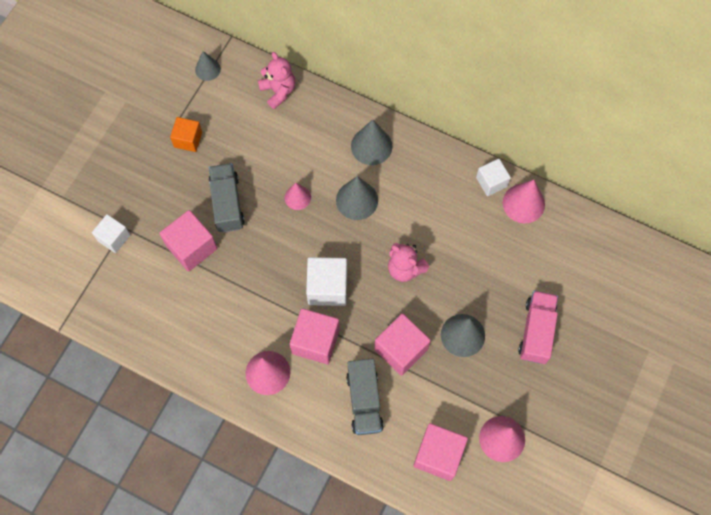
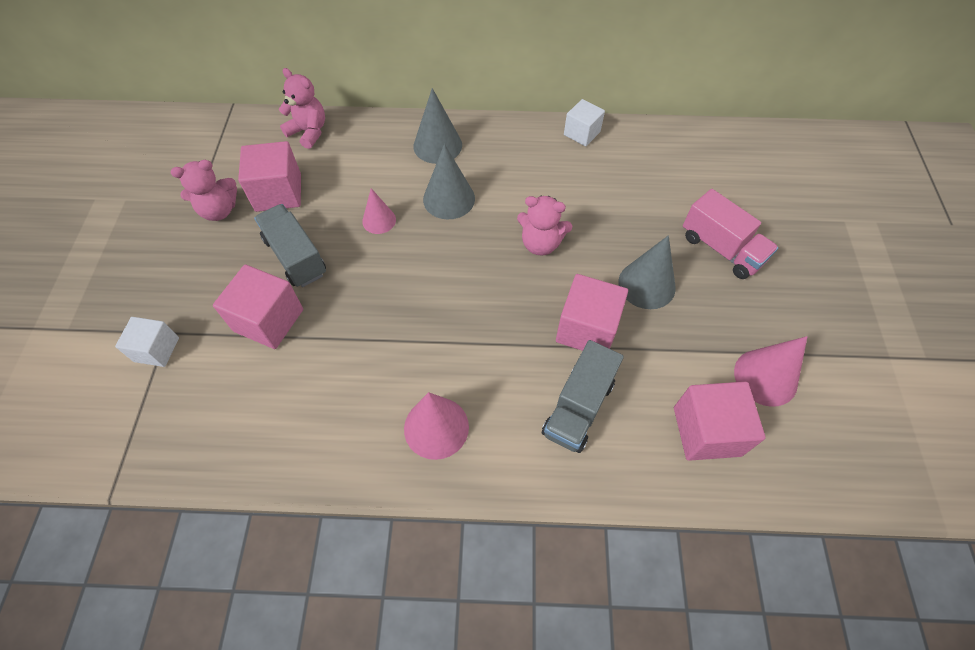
camera: 25 degrees left, 10 degrees down
(188, 139) = (219, 210): orange cube -> pink teddy bear
(207, 69) = (217, 139): grey cone -> none
(315, 341) = (479, 363): pink cube -> pink cube (278, 193)
(327, 287) = (462, 298): white cube -> none
(364, 401) = (578, 407): grey truck -> grey truck turned 60 degrees clockwise
(523, 203) = (626, 140): pink cone -> none
(536, 331) = (721, 249): pink truck -> pink truck turned 150 degrees clockwise

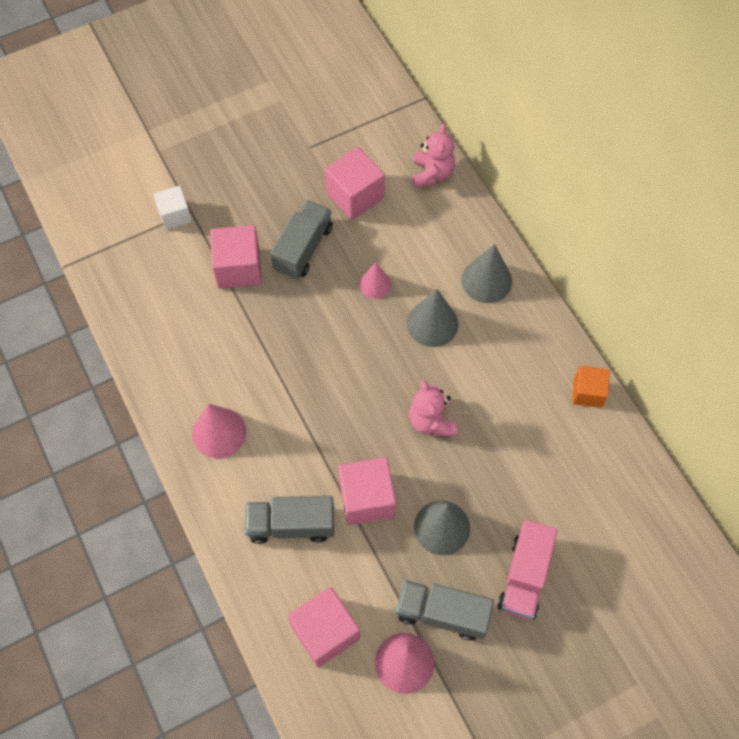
camera: 60 degrees right, 5 degrees up
(219, 210) = (311, 168): pink teddy bear -> none
(582, 133) = (587, 392): white cube -> orange cube
(729, 323) = (442, 613): none -> grey truck

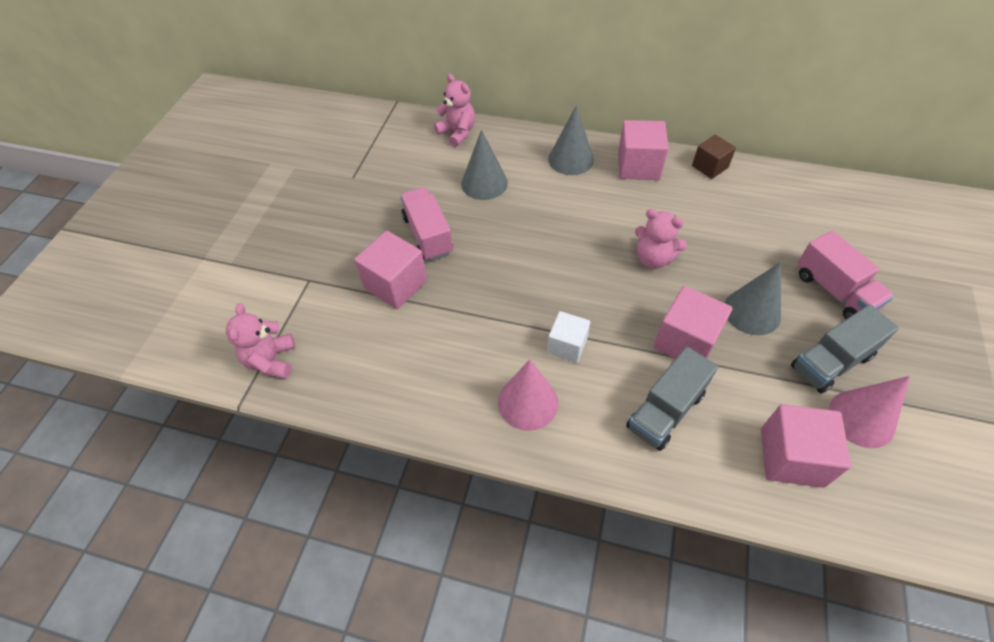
camera: 45 degrees left, 10 degrees down
(110, 252) = (271, 360): none -> pink teddy bear
(175, 215) = (298, 292): white cube -> white cube (567, 345)
(303, 248) = (428, 235): grey truck -> pink truck
(355, 195) = (422, 180): pink cube -> pink cube (638, 166)
(375, 284) = (506, 216): pink cone -> none
(432, 323) = (573, 206): grey cone -> grey cone (484, 183)
(587, 392) = (710, 167): orange cube -> brown cube

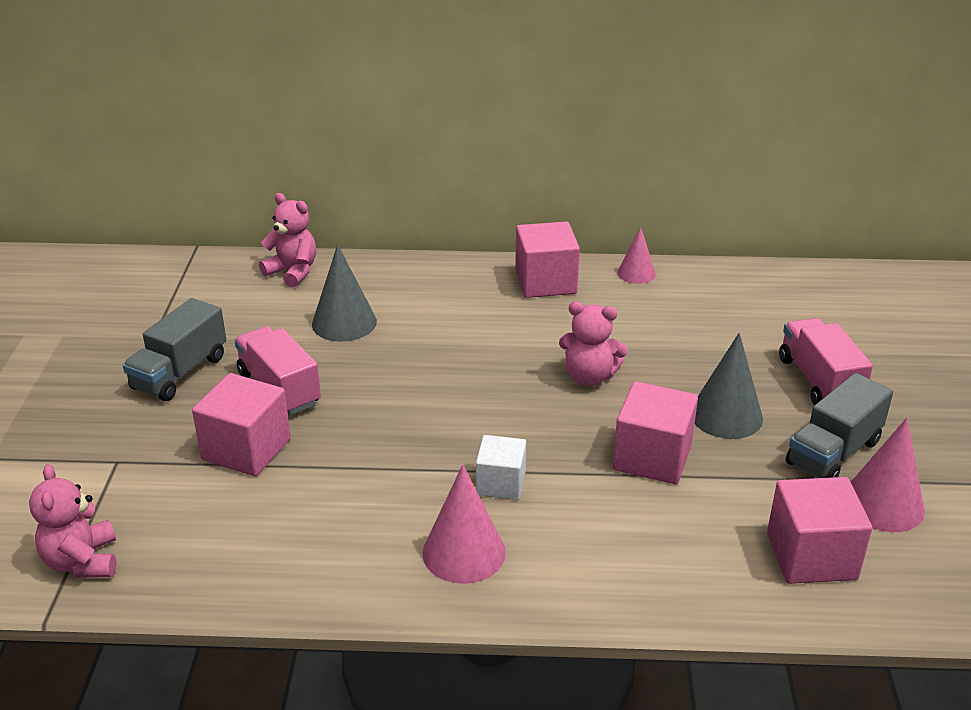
camera: 15 degrees left, 20 degrees down
(571, 159) = (455, 284): grey cone -> none
(665, 410) = (645, 533): grey truck -> grey truck (180, 373)
(710, 167) = (636, 273): brown cube -> pink cone
(834, 291) = (819, 381): pink truck -> pink truck turned 150 degrees counterclockwise

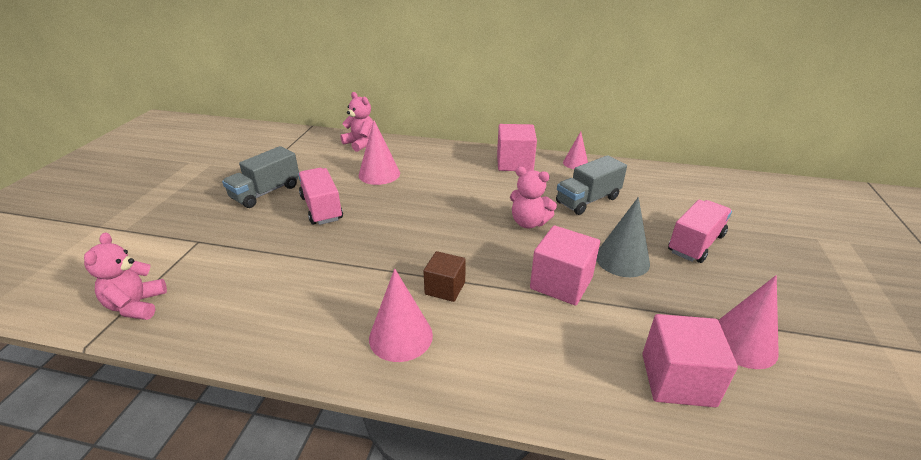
camera: 10 degrees right, 0 degrees up
(246, 449) = (283, 243): pink cube -> none
(344, 323) = (379, 174): grey cone -> pink cone
(501, 483) = (445, 288): white cube -> brown cube
(819, 381) = (695, 244): pink truck -> pink truck turned 45 degrees clockwise
(833, 452) = (703, 297): grey truck -> grey truck (587, 200)

